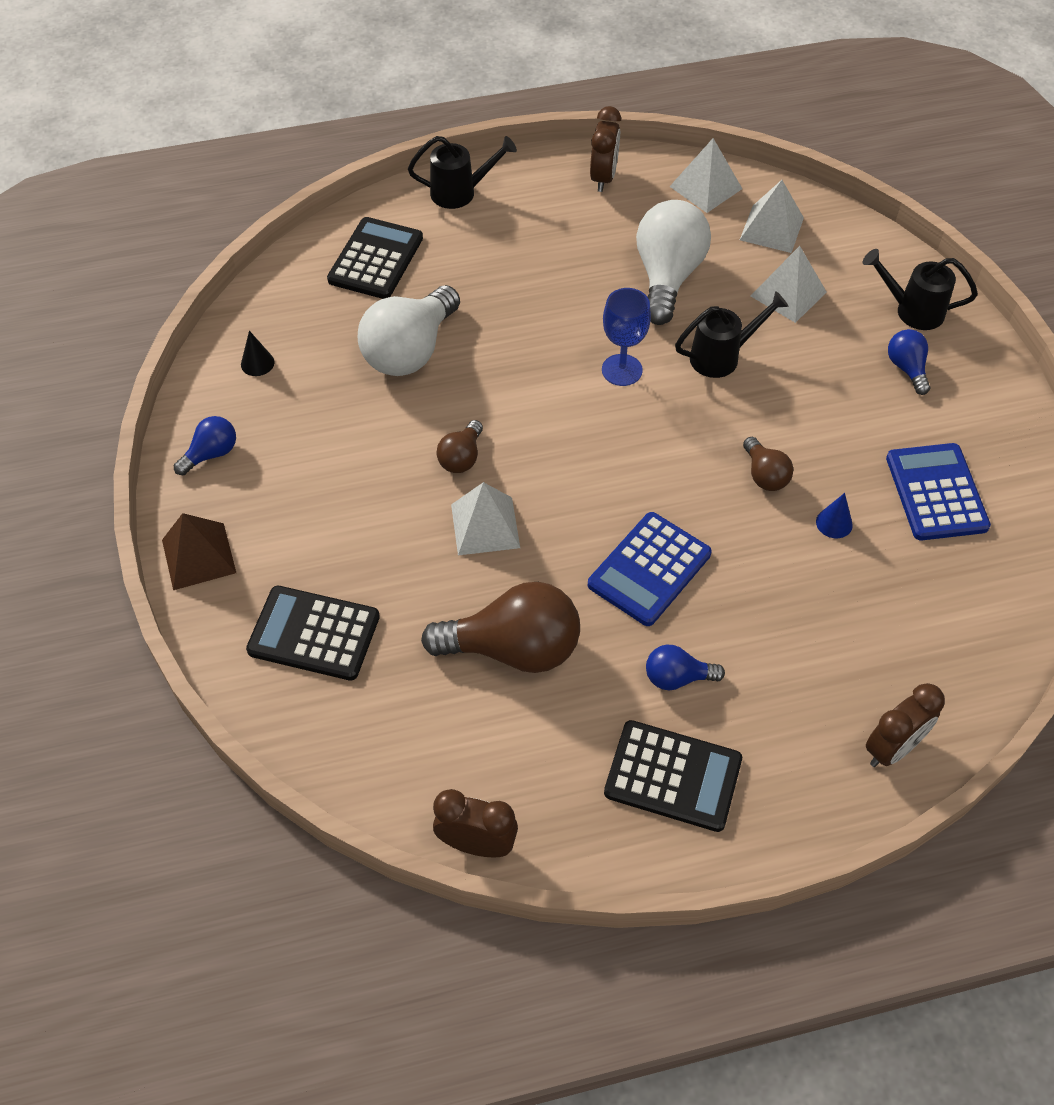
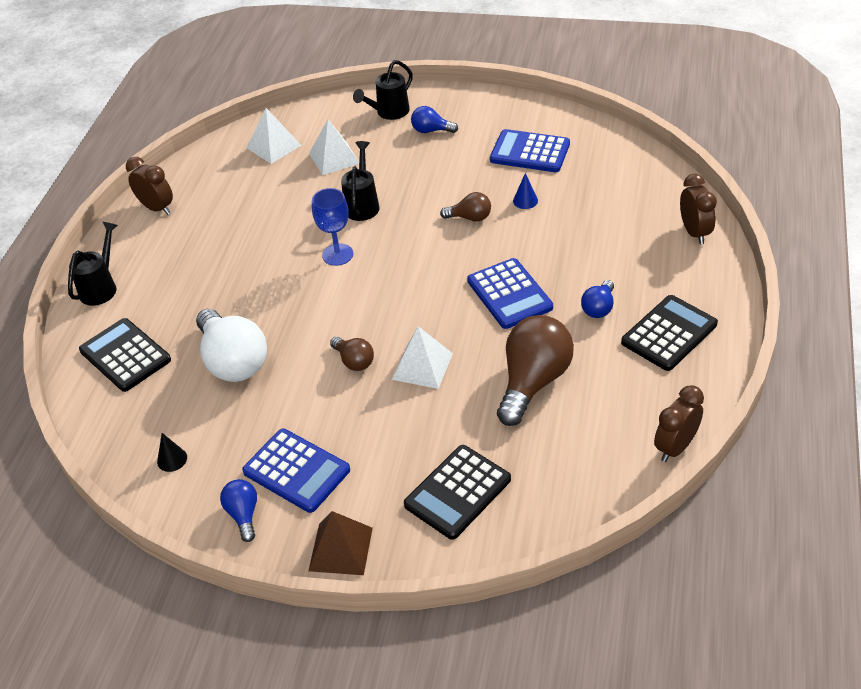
camera: 60 degrees left, 10 degrees down
(284, 473) = (296, 471): none -> blue calculator
(667, 277) = (274, 207): white light bulb -> none
(705, 187) = (211, 163): white pyramid -> none

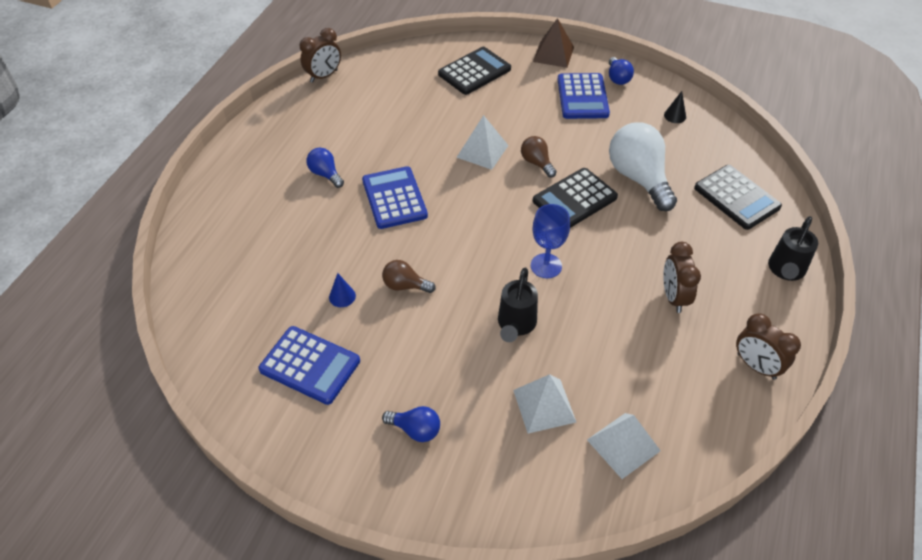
camera: 175 degrees left, 5 degrees up
(296, 471) = (582, 97): blue calculator -> blue calculator turned 135 degrees counterclockwise
(389, 112) = (464, 480): black watering can -> none
(533, 382) = (401, 128): brown light bulb -> none
(598, 308) = (325, 174): blue light bulb -> blue light bulb turned 75 degrees counterclockwise
(669, 333) = (283, 146): black calculator -> black calculator (574, 199)
(694, 232) = (203, 229): brown clock -> brown clock (673, 297)

